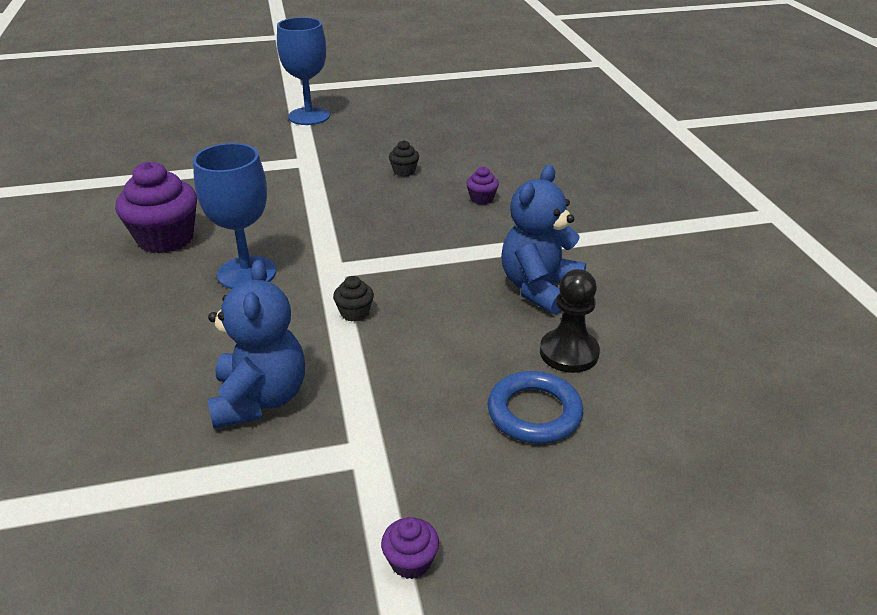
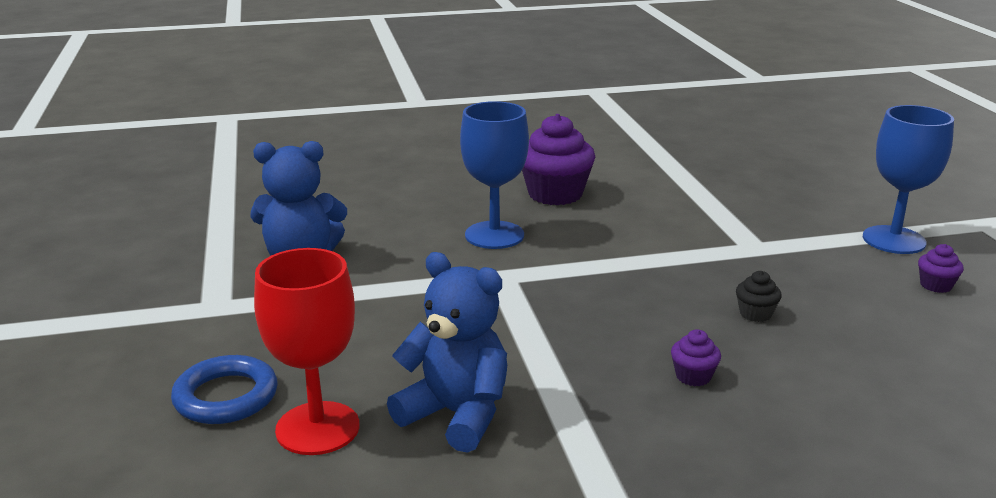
camera: 90 degrees right, 10 degrees down
(355, 313) = (419, 292): black cupcake -> none
(410, 561) = (87, 328): purple cupcake -> purple cupcake (935, 285)
(569, 353) = (317, 428): black pawn -> red goblet

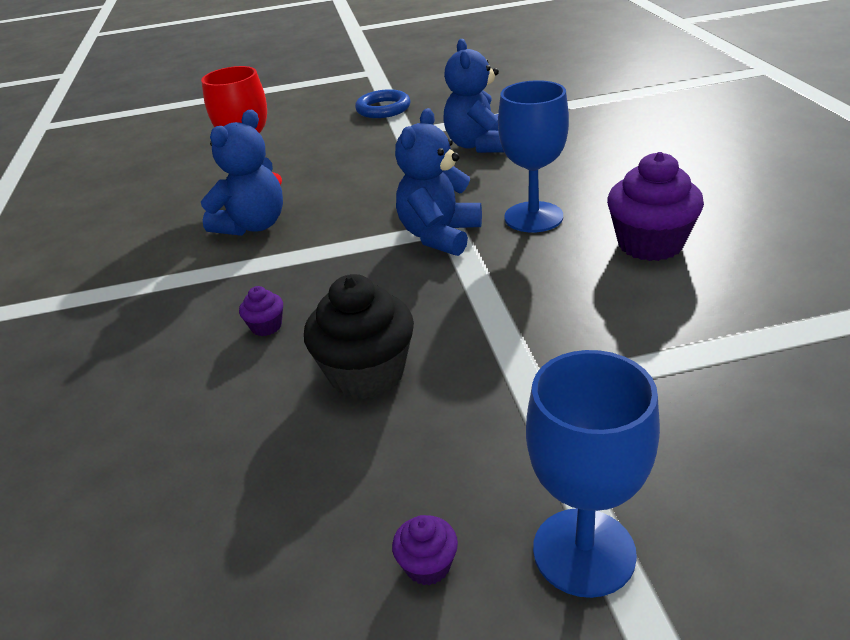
camera: 95 degrees right, 10 degrees up
(226, 397) = (298, 155): blue ring -> blue ring (383, 109)
(519, 281) = (439, 235): none -> blue teddy bear
(755, 314) = (367, 373): black cupcake -> black cupcake, size x2.19

